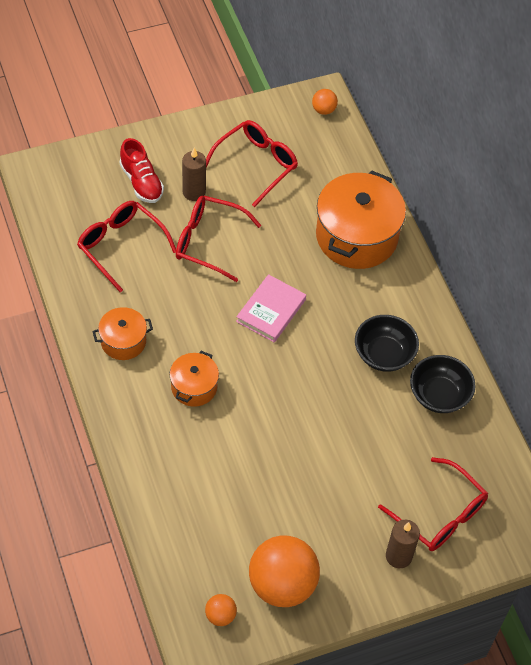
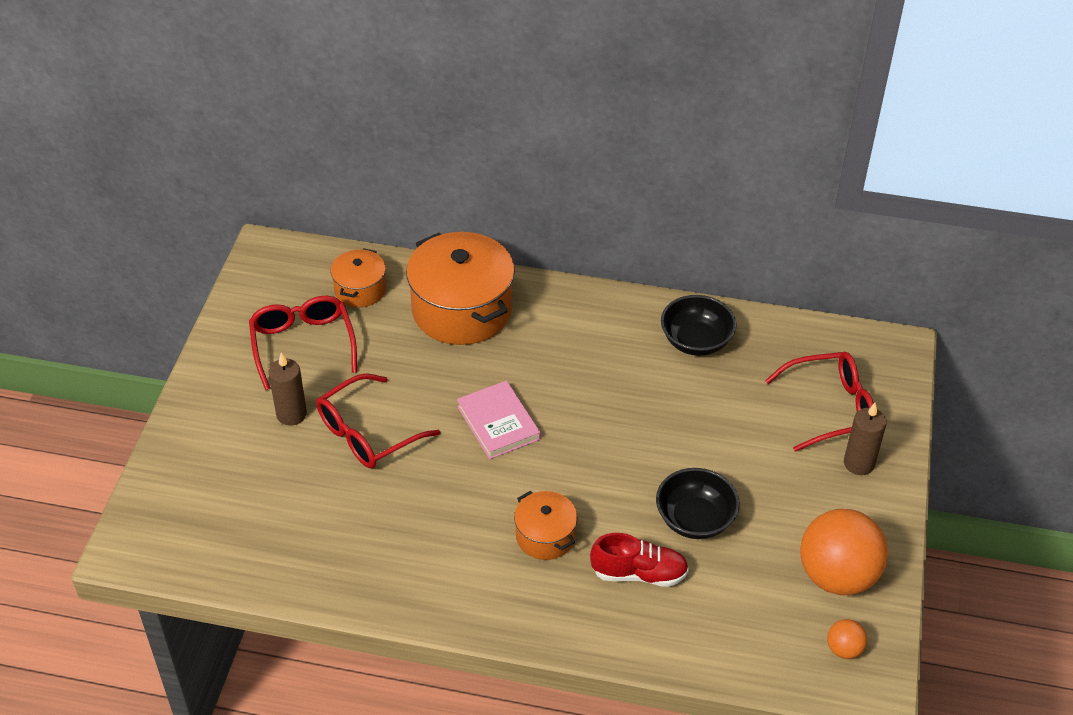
camera: 55 degrees left, 10 degrees down
(120, 246) = (307, 515): red glasses -> none
(123, 341) = (438, 573): orange pot -> orange pot (360, 289)
(141, 182) = (236, 454): red shoe -> red shoe (639, 573)
(323, 110) = (282, 257): orange ball -> none
(384, 354) = (619, 359): black bowl -> black bowl (695, 519)

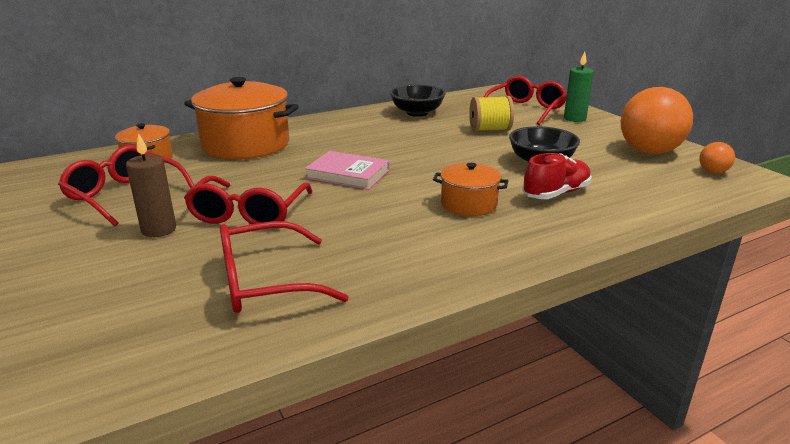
camera: 40 degrees left, 20 degrees down
(308, 527) = (264, 282): none -> red glasses
(728, 427) = (490, 130): none -> yellow spool
(859, 463) = (574, 118): brown candle -> green candle

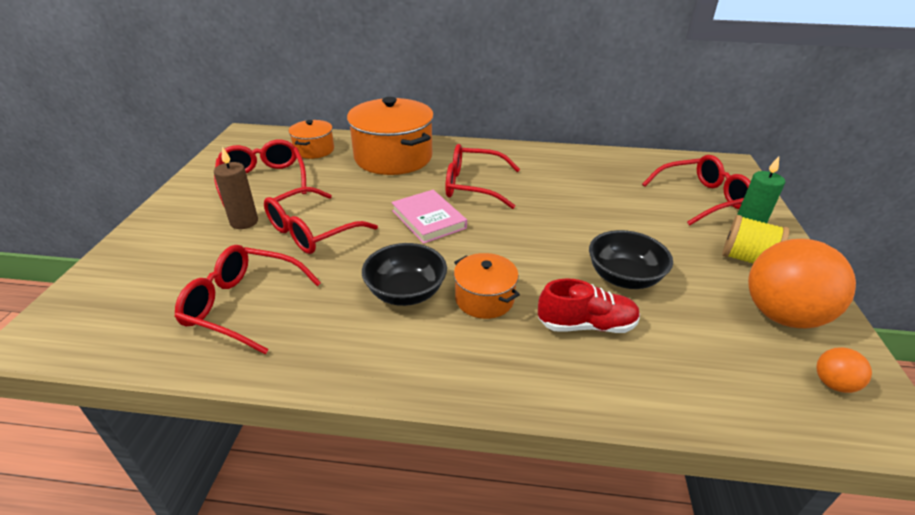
camera: 35 degrees right, 10 degrees up
(351, 144) = (472, 185): none -> red glasses
(417, 113) = (578, 166): black bowl -> black bowl (406, 292)
(490, 130) = (624, 213): yellow spool -> yellow spool (747, 259)

